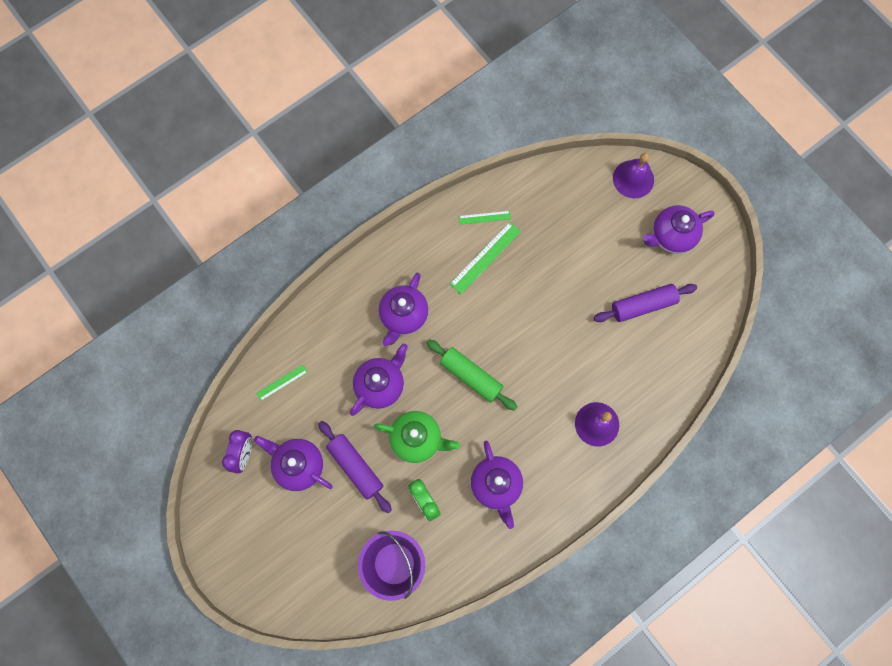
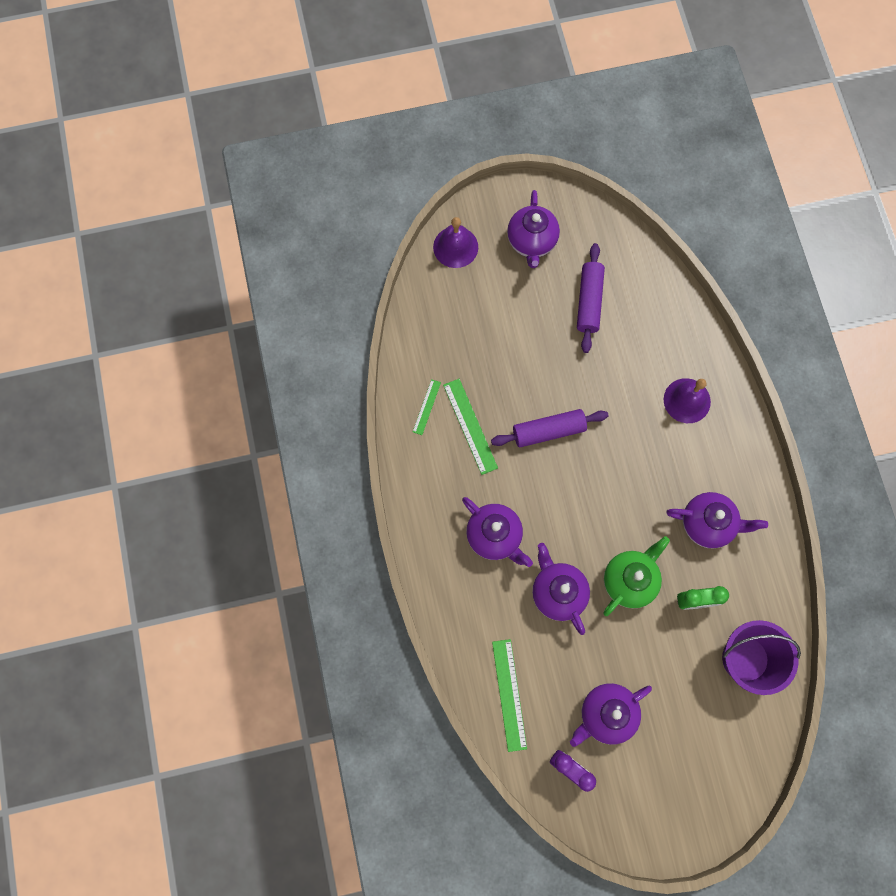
camera: 65 degrees left, 0 degrees up
(282, 382) = (509, 694): green ruler -> green ruler, size x1.72
(355, 467) = (632, 655): purple rolling pin -> purple rolling pin (548, 431)
(470, 376) = (588, 498): green rolling pin -> none

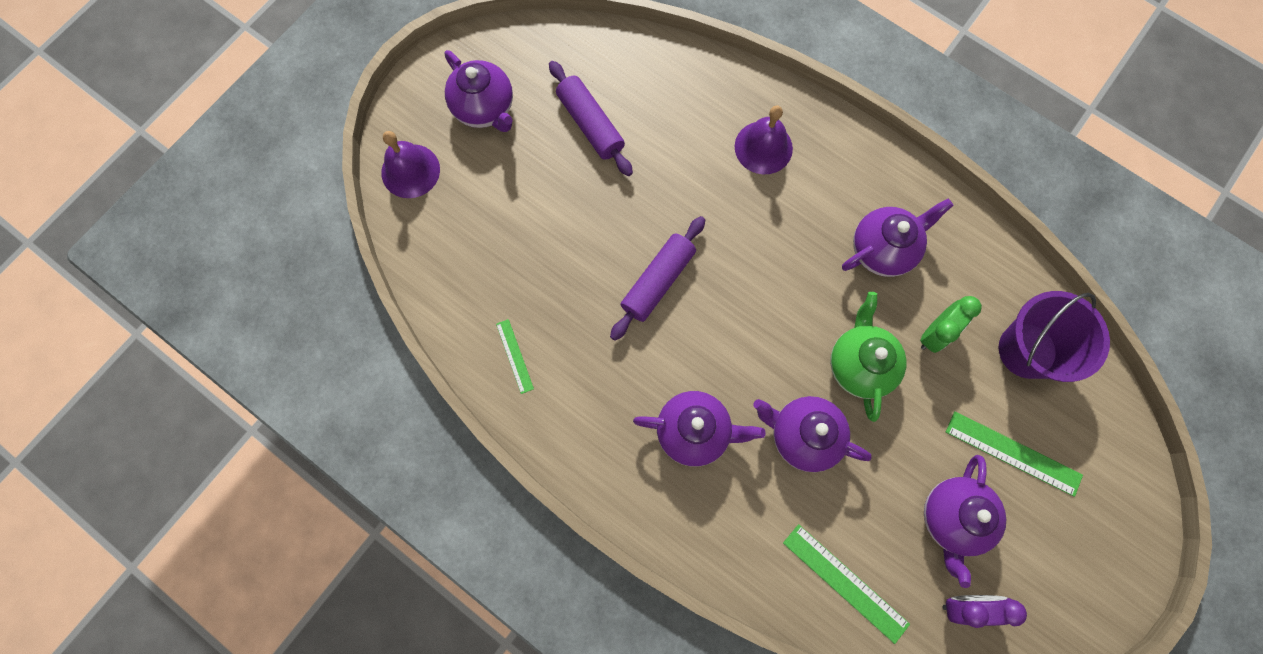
camera: 40 degrees left, 0 degrees up
(470, 426) = (575, 340): green ruler -> green ruler (1013, 453)

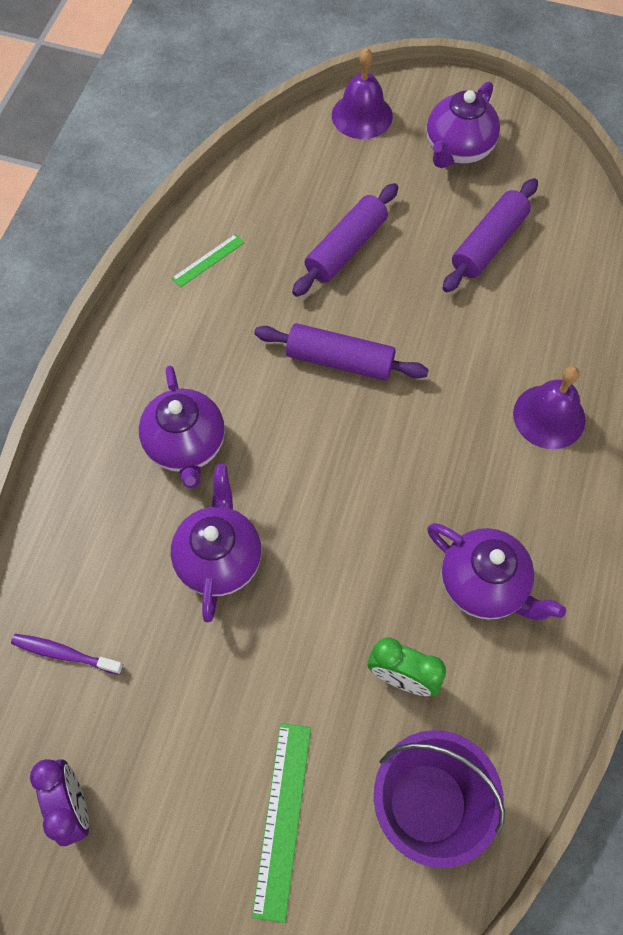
camera: 70 degrees right, 10 degrees down
(549, 236) = (346, 248): none -> purple rolling pin
(845, 582) = (64, 653): green ruler -> purple toothbrush
(859, 365) = (327, 598): green teapot -> none
(952, 518) = (175, 760): purple teapot -> none

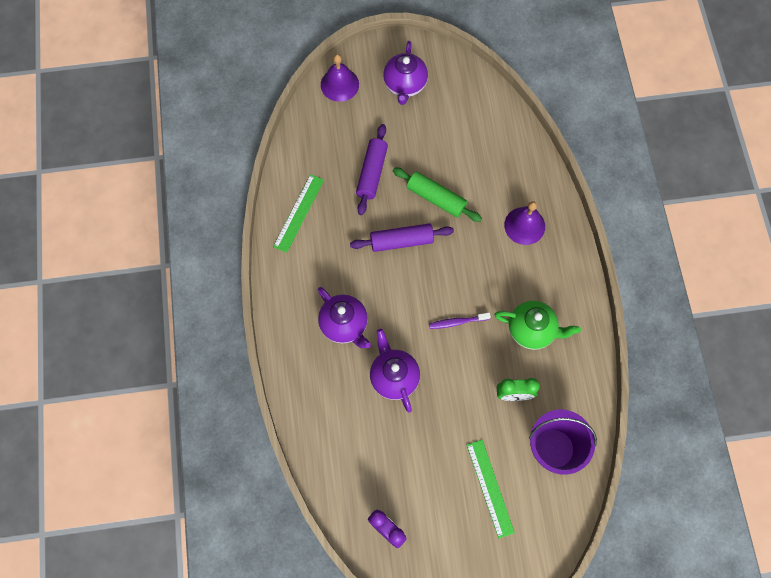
camera: 25 degrees left, 5 degrees up
(64, 653) = (341, 461): purple toothbrush -> purple toothbrush (457, 322)
(208, 260) = (299, 213): green ruler -> green ruler, size x1.72
(425, 321) = (436, 198): none -> green rolling pin
(483, 585) = (532, 330): purple teapot -> green teapot
(488, 243) = (448, 137): purple rolling pin -> none

